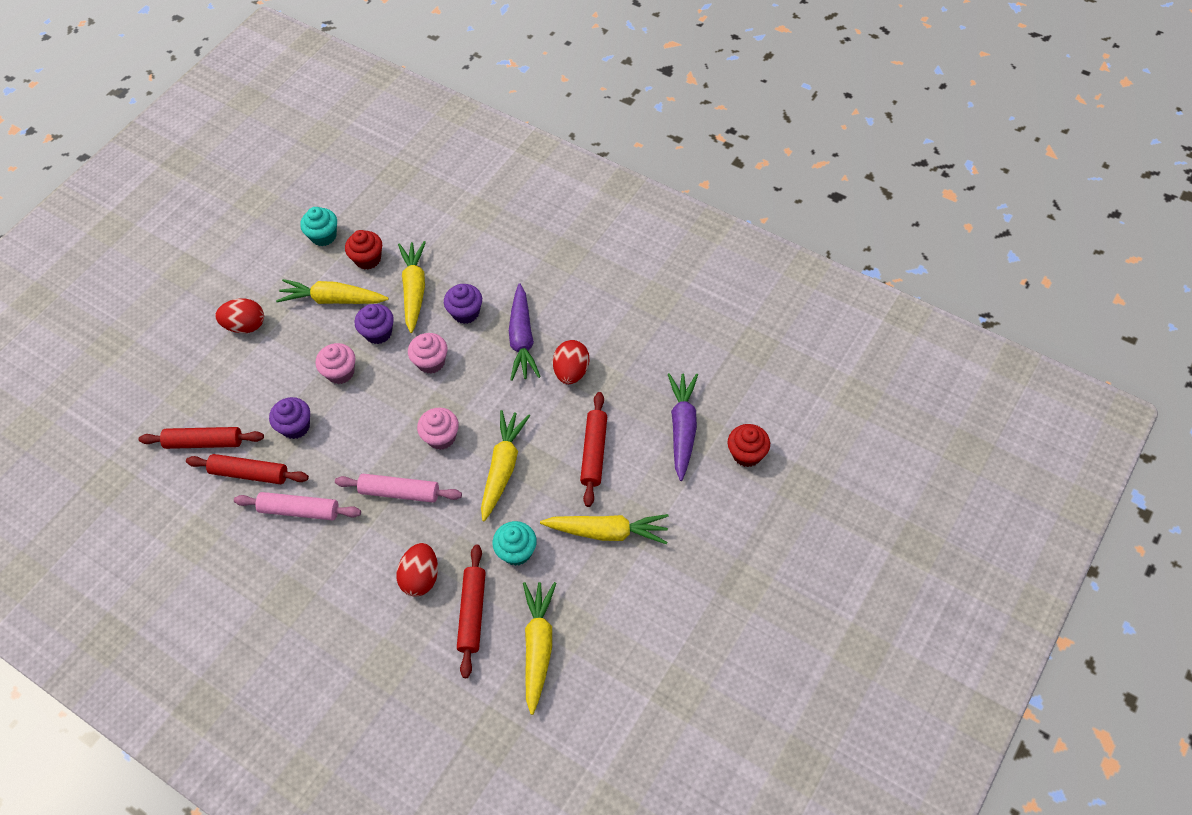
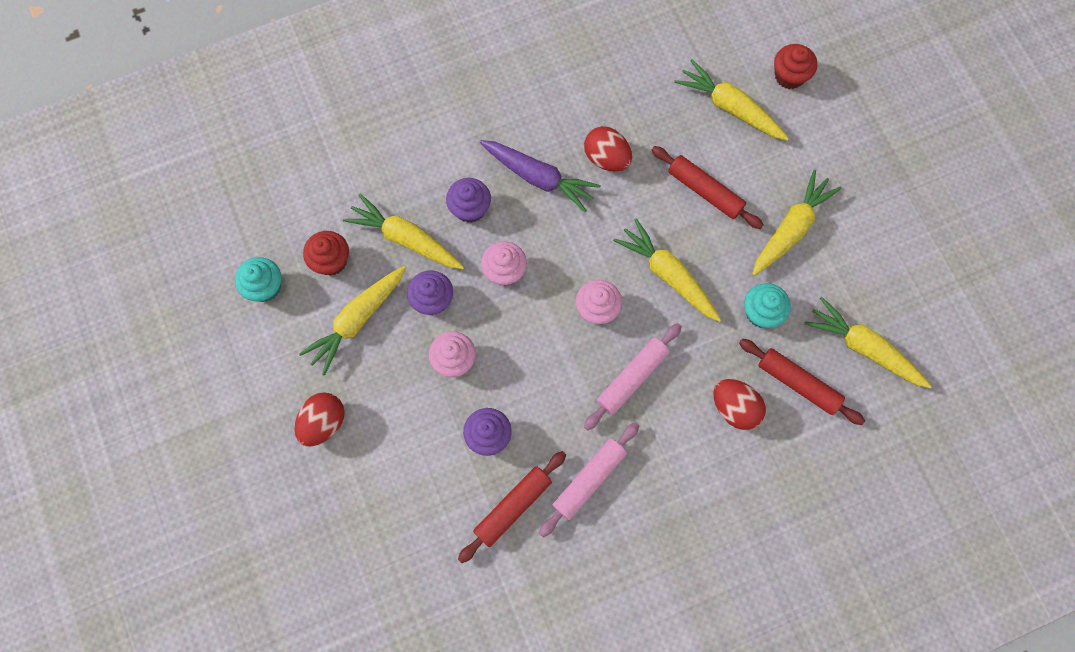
camera: 60 degrees left, 15 degrees up
(204, 442) = (442, 534): red rolling pin -> none
(682, 428) = (730, 107): purple carrot -> yellow carrot

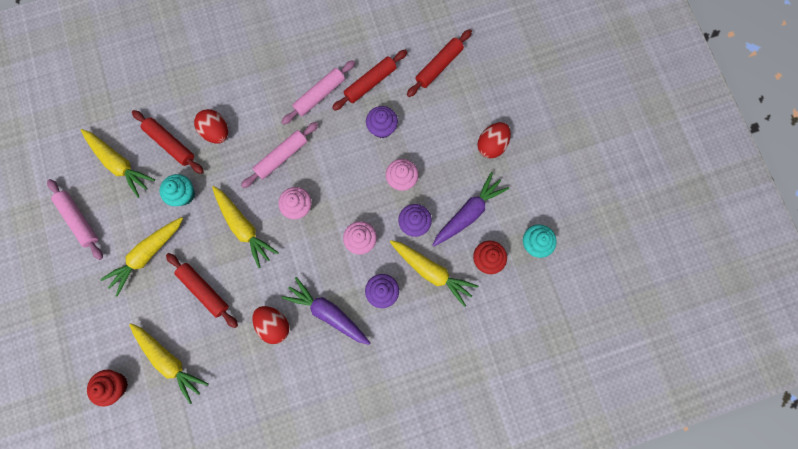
camera: 175 degrees left, 5 degrees up
(357, 320) = (468, 213): yellow carrot -> purple carrot
(406, 545) = (439, 66): none -> red rolling pin
(896, 265) = (79, 220): none -> pink rolling pin

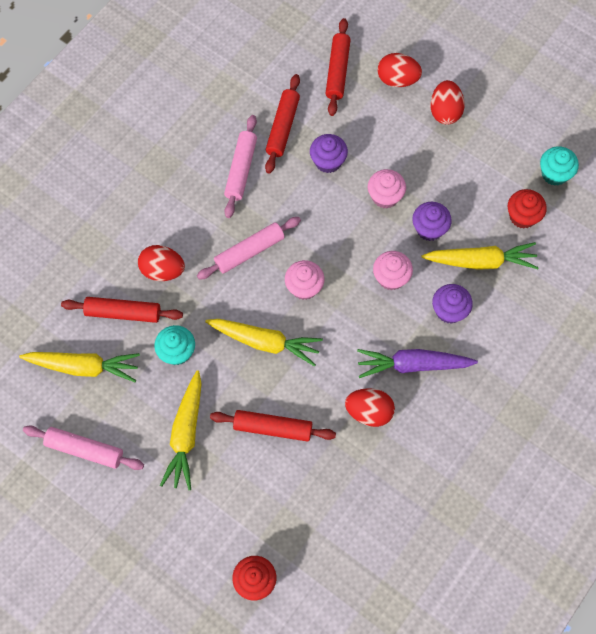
camera: 35 degrees left, 10 degrees down
(170, 360) = (292, 518): yellow carrot -> none
(282, 157) = (249, 251): pink rolling pin -> pink rolling pin turned 45 degrees clockwise
(468, 213) = (472, 186): purple carrot -> none
(476, 99) = (397, 79): none -> red egg

